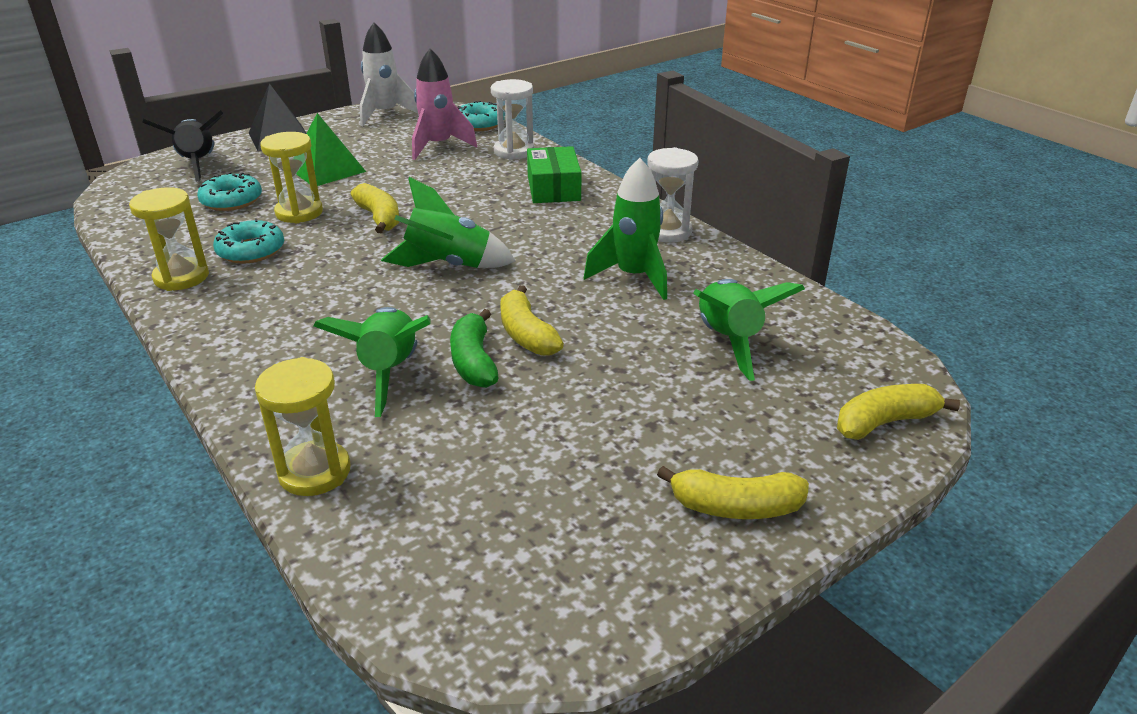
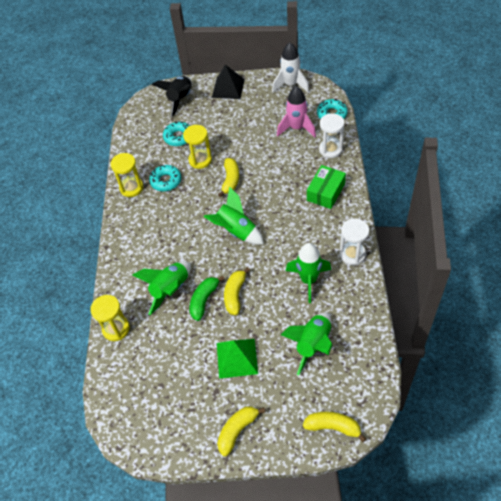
camera: 40 degrees right, 20 degrees up
(326, 170) = (232, 128): green pyramid -> green pyramid (237, 358)
(735, 507) = (237, 431): yellow banana -> yellow banana turned 90 degrees clockwise

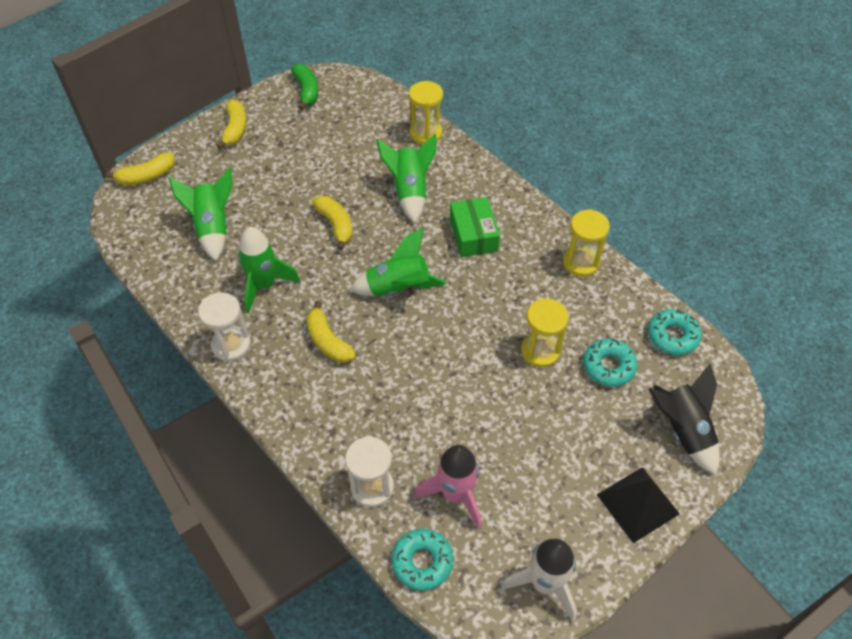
camera: 135 degrees right, 0 degrees up
(166, 181) = (550, 296): turquoise donut -> turquoise donut (672, 336)
(204, 300) = (364, 202): green banana -> green banana (306, 91)
(230, 180) = (470, 348): yellow banana -> yellow banana (328, 341)
(237, 358) = (283, 176): green pyramid -> none
(326, 192) = (326, 410): green box -> green box (473, 235)

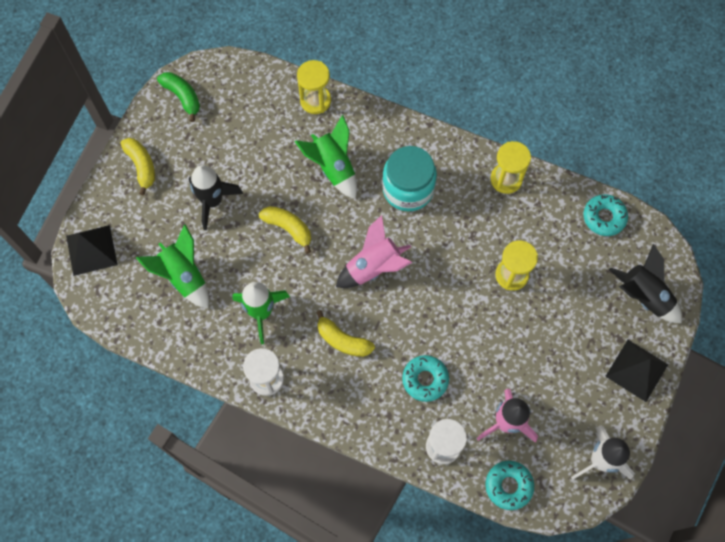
camera: 25 degrees left, 15 degrees up
(147, 176) = (91, 250): yellow banana -> black pyramid
(279, 178) = (212, 201): none -> black rocket
(398, 288) = (373, 267): green rocket -> pink rocket
(473, 235) = (408, 189): green box -> turquoise jar
(608, 366) = (568, 265): turquoise donut -> turquoise donut (425, 379)

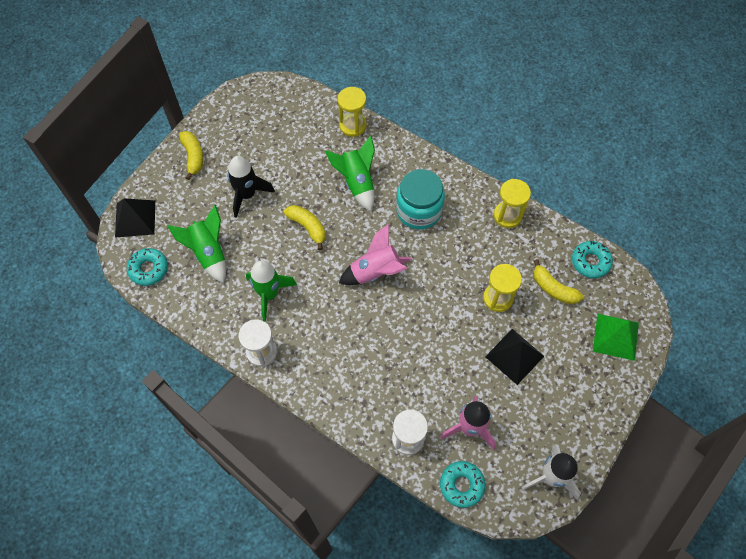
camera: 10 degrees right, 5 degrees down
(182, 97) = (240, 106): green banana -> none
(343, 340) = (336, 330): yellow banana -> yellow banana (553, 288)
(425, 379) = (403, 376): turquoise donut -> turquoise donut (148, 269)
(636, 370) = (599, 401): black pyramid -> black pyramid (514, 356)
(643, 296) = (616, 336): black rocket -> green pyramid

